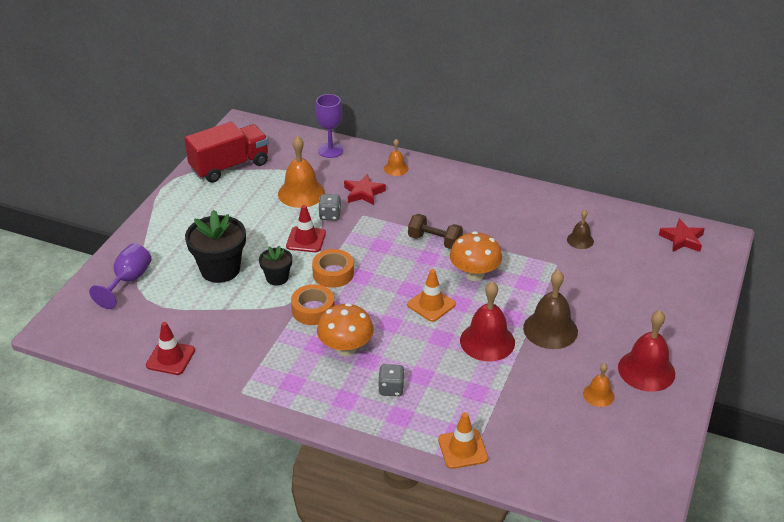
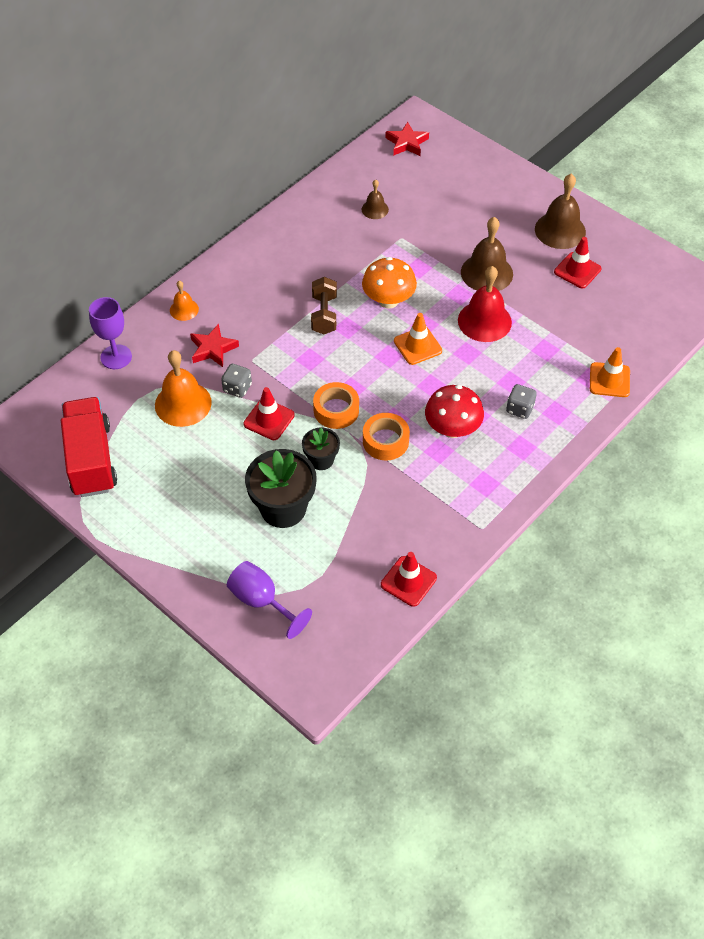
camera: 70 degrees left, 15 degrees up
(346, 348) = (452, 429): orange mushroom -> red mushroom
(434, 241) = (324, 315): brown dumbbell -> brown dumbbell turned 45 degrees counterclockwise
(598, 395) = (577, 270): orange bell -> red traffic cone
(646, 370) = (560, 230): red bell -> brown bell

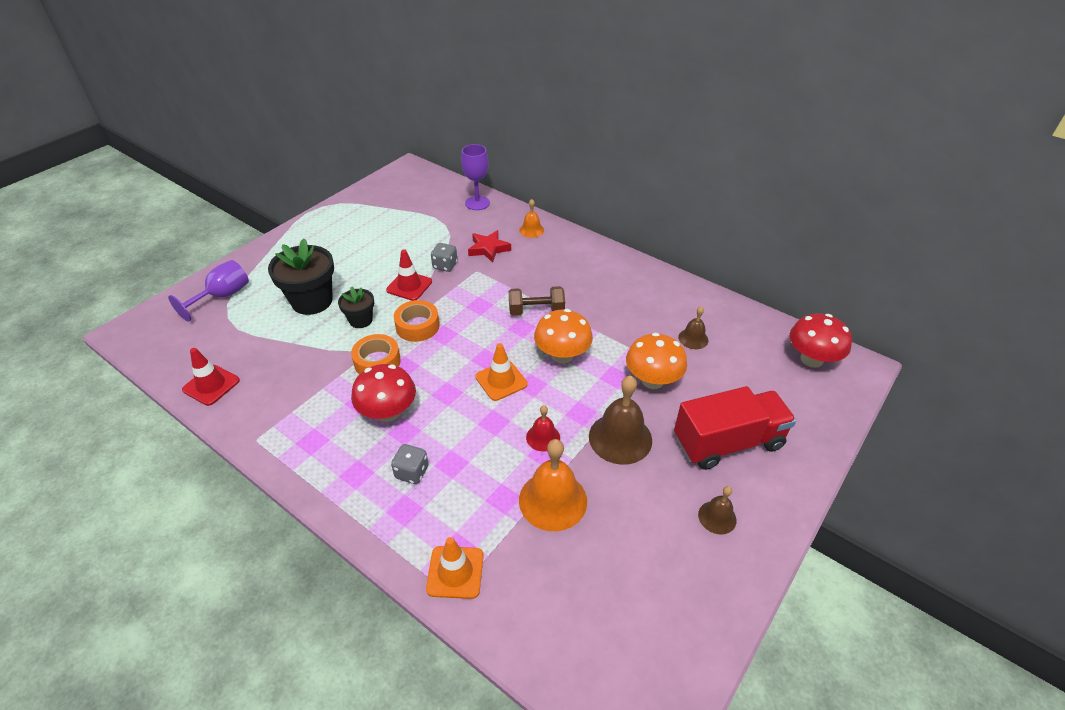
camera: 85 degrees right, 10 degrees down
(91, 459) = (377, 203): red truck -> red truck (728, 442)
(183, 403) = (429, 239): orange bell -> orange bell (553, 500)
(407, 143) = (811, 359): red star -> red mushroom
(424, 244) = (652, 380): none -> orange mushroom
(484, 321) = (543, 437): red bell -> red bell, size x0.54
(560, 230) = (717, 517): brown bell -> brown bell, size x0.54
(577, 270) = (646, 537): red traffic cone -> none

